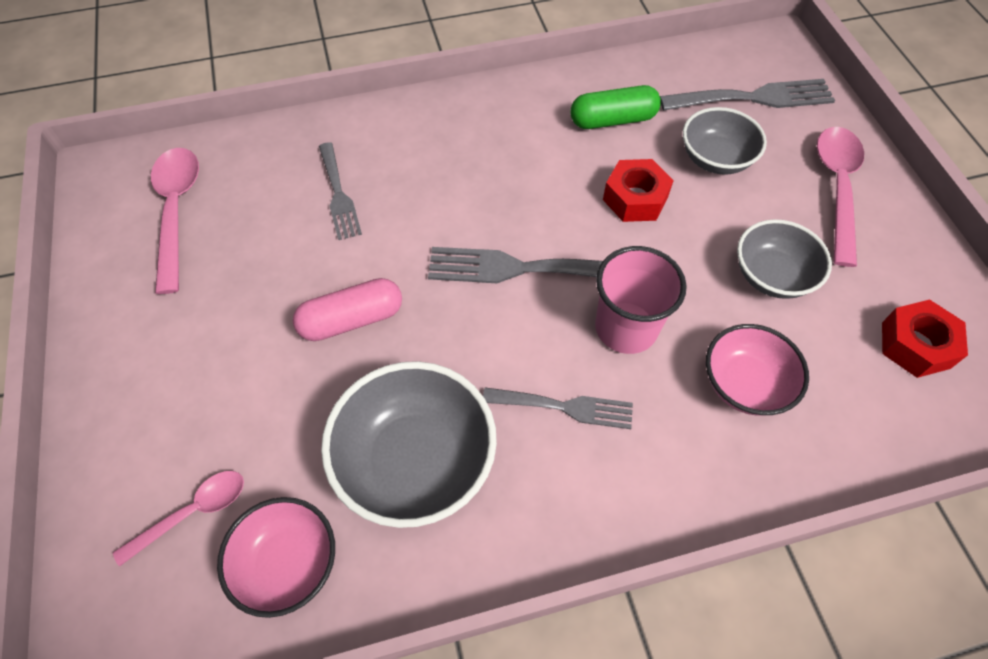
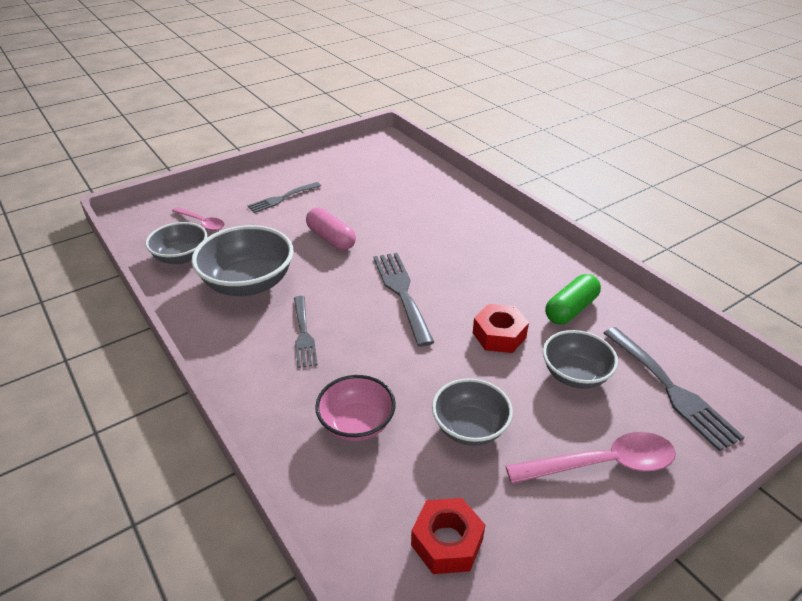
camera: 70 degrees right, 20 degrees down
(177, 211) = (373, 167): pink spoon -> none
(288, 563) = (181, 257): pink bowl -> grey bowl
(339, 195) = (416, 211): grey fork -> grey fork (282, 198)
(613, 120) = (571, 309): green capsule -> green capsule turned 75 degrees clockwise
(626, 328) = (378, 351): pink cup -> none

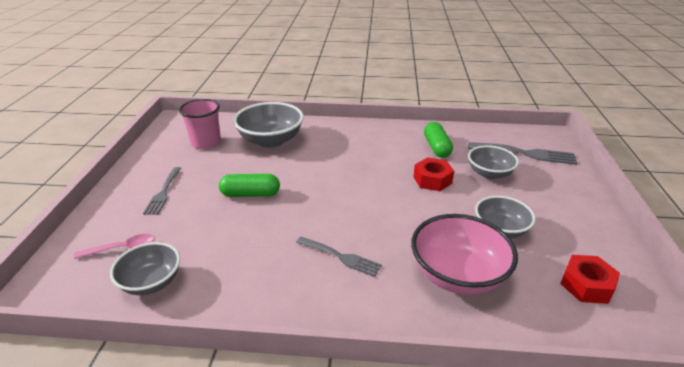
camera: 50 degrees left, 5 degrees down
(248, 283) = (245, 258): grey bowl -> grey bowl (271, 140)
(331, 238) = (250, 194): pink capsule -> green capsule
(356, 423) = (458, 275): pink bowl -> pink bowl, size x1.57
(373, 174) = (206, 142): none -> pink cup
(401, 292) = (350, 194): grey fork -> none
(602, 464) = (562, 200): pink spoon -> none

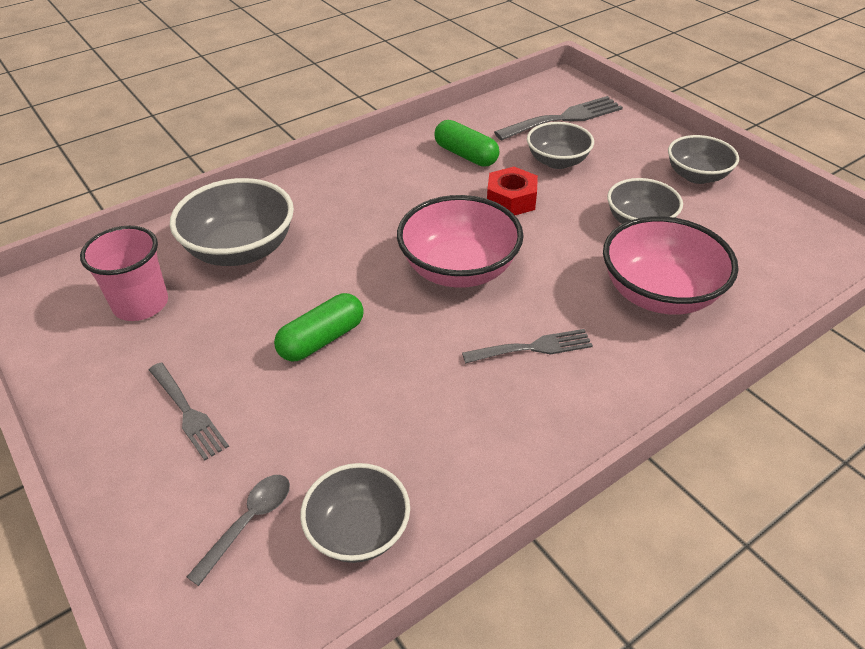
camera: 40 degrees left, 10 degrees up
(122, 248) = (249, 522): pink spoon -> grey spoon
(356, 198) = (459, 269): none -> pink bowl
(583, 224) = (697, 176): none -> grey bowl
(586, 285) = (762, 237): red nut -> none

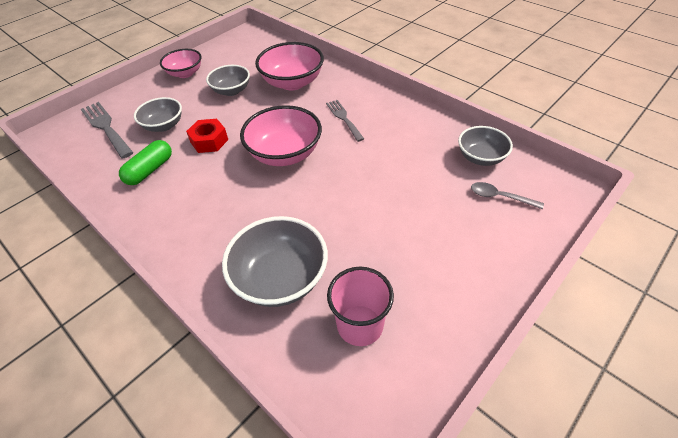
camera: 100 degrees left, 5 degrees up
(188, 413) = (447, 249): grey fork -> none
(322, 339) = (364, 202): green capsule -> none
(697, 176) = (185, 73): grey bowl -> pink bowl

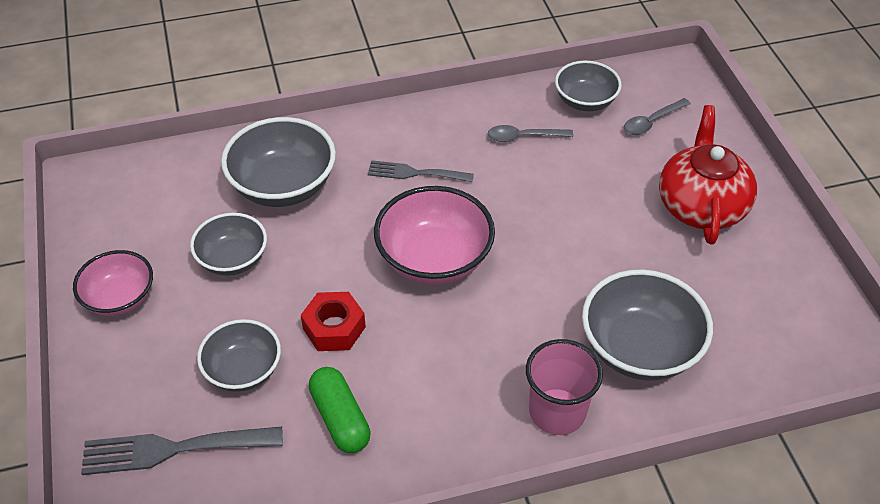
camera: 60 degrees left, 0 degrees up
(292, 82) = (283, 186): pink bowl -> grey bowl
(360, 325) = (739, 310): pink cup -> pink cup (557, 412)
(417, 145) = (523, 137): none -> grey spoon
(445, 258) = (701, 205): none -> red teapot

